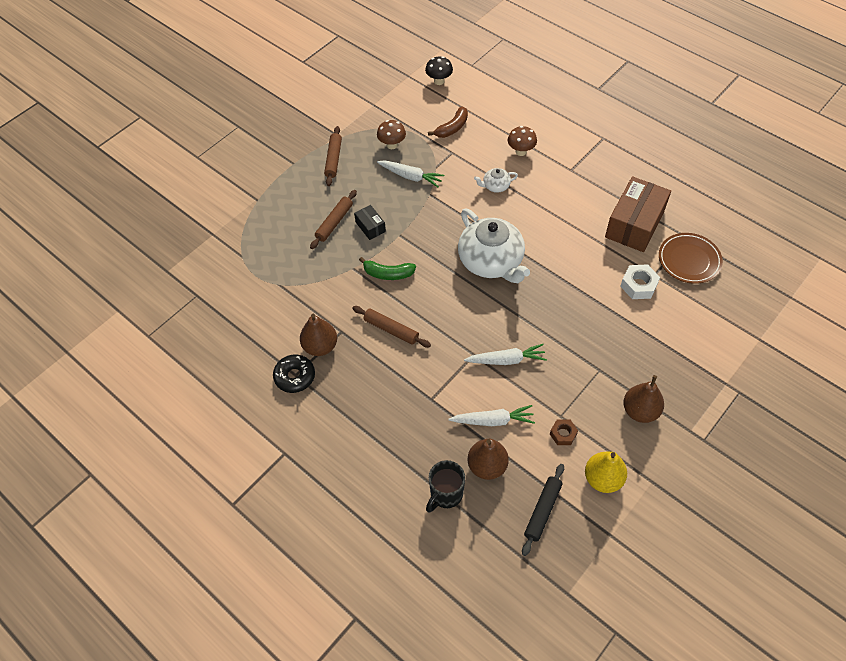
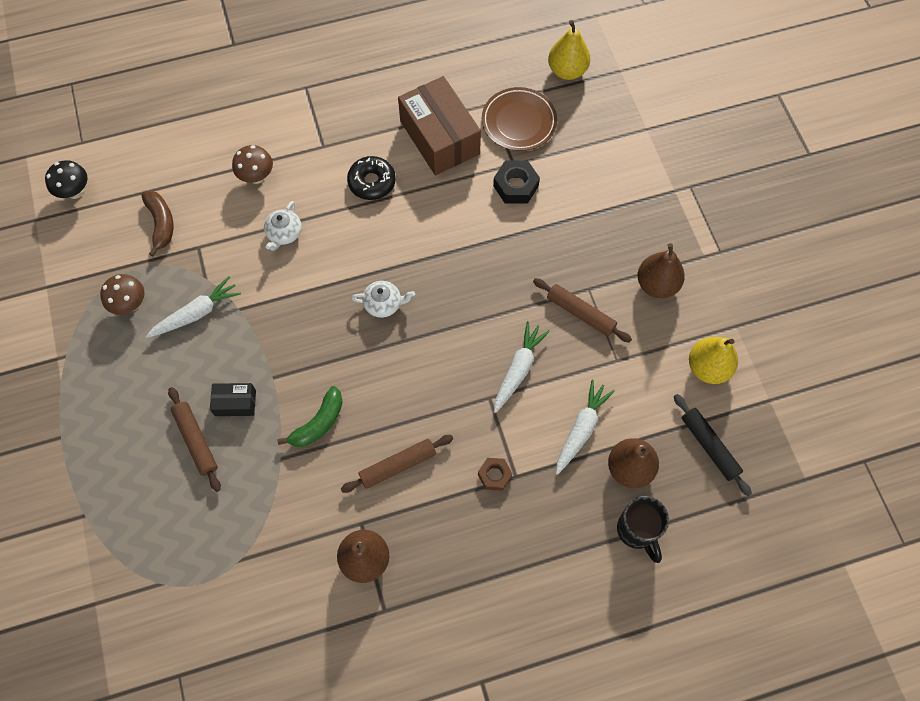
camera: 60 degrees left, 10 degrees up
(295, 376) = (386, 613): black donut -> black donut (372, 182)
(334, 159) = (95, 384): brown rolling pin -> brown rolling pin (580, 313)
(491, 261) = (383, 304): white teapot -> white teapot, size x0.44
(563, 434) = (638, 371): brown nut -> brown nut (494, 475)
(638, 285) = (515, 186): white nut -> black nut
(757, 266) = (567, 71): none -> yellow pear

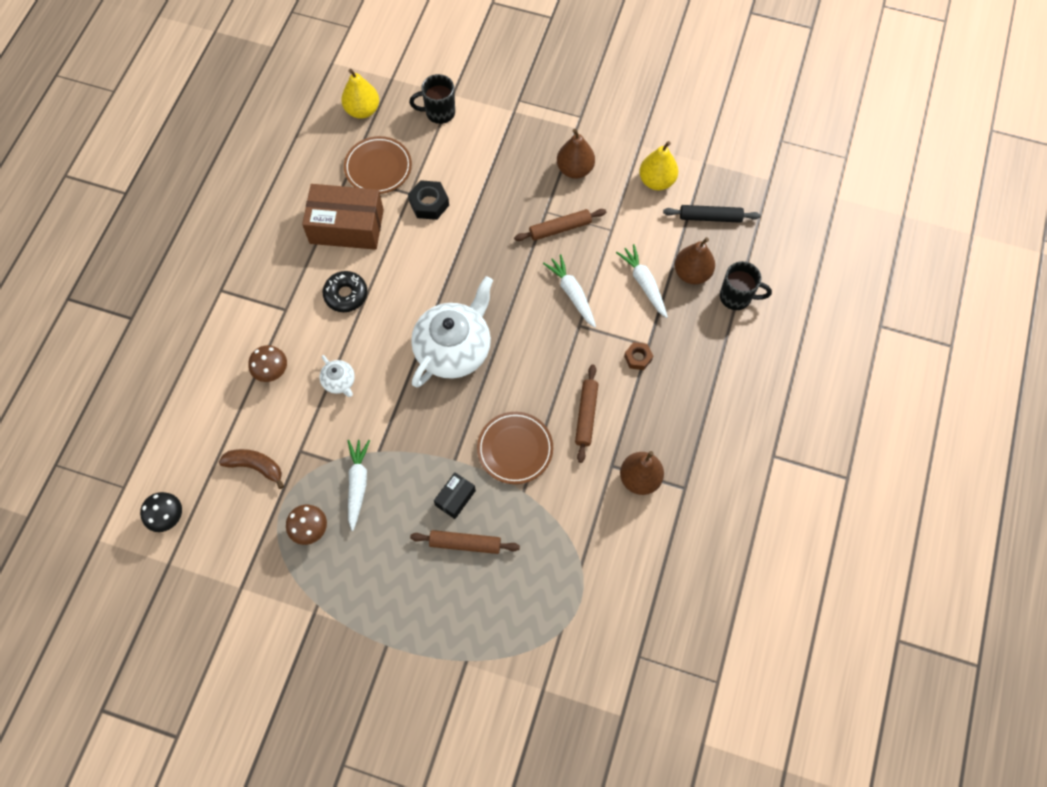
camera: 55 degrees left, 0 degrees up
(318, 423) = (515, 449): green banana -> brown plate
(383, 304) = (454, 348): white teapot -> white teapot, size x2.27
(617, 131) = (439, 113): none -> black mug

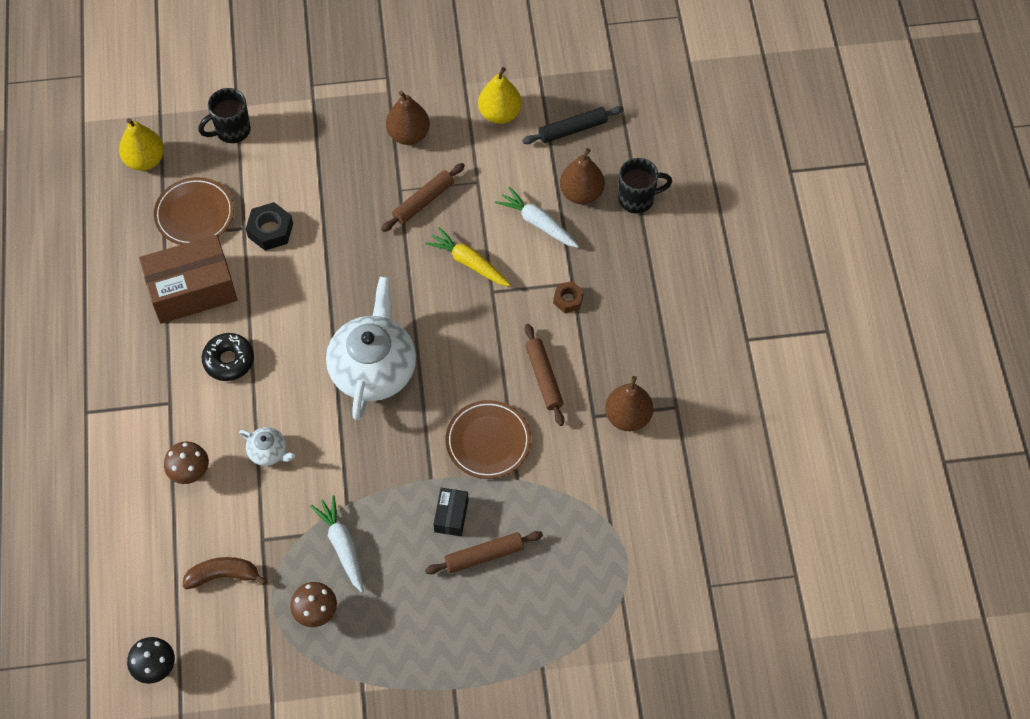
camera: 25 degrees left, 5 degrees down
(572, 294) = (469, 263): white carrot -> yellow carrot

